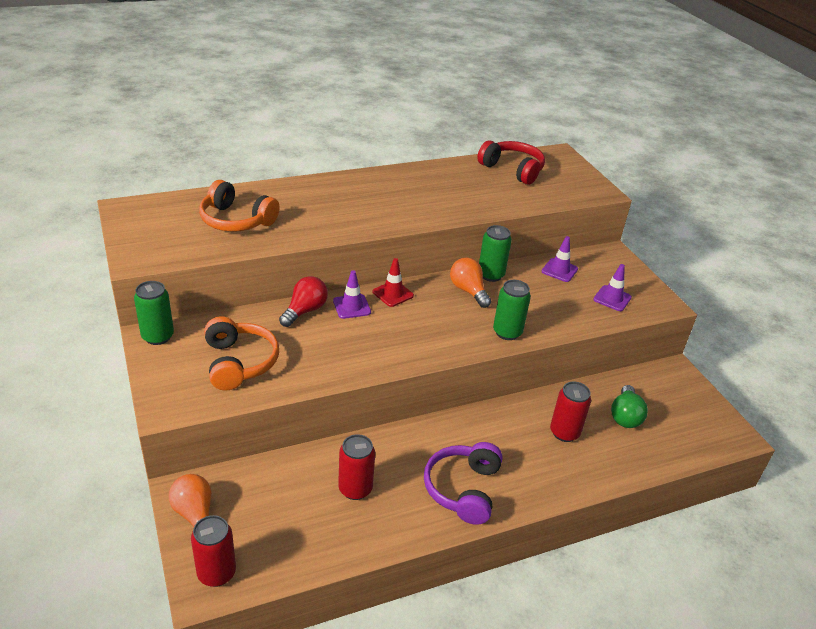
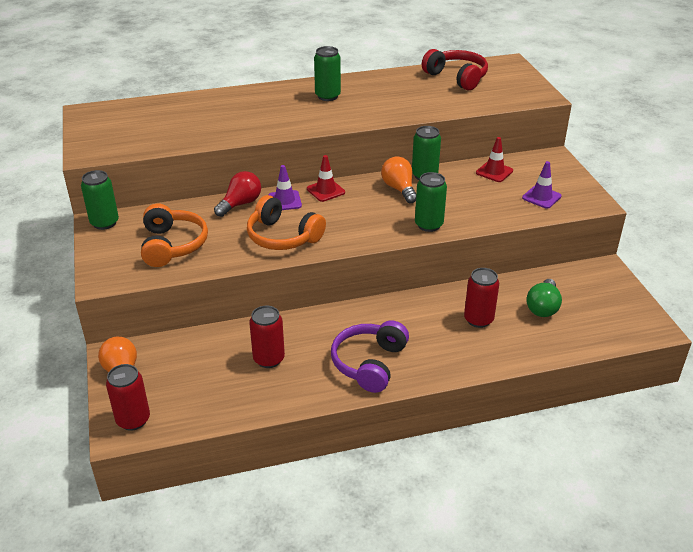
camera: 10 degrees right, 0 degrees up
(236, 220) = (182, 122): orange headphones -> orange headphones (283, 237)
(386, 190) = (327, 96): none -> green can
(559, 270) = (494, 172): purple traffic cone -> red traffic cone

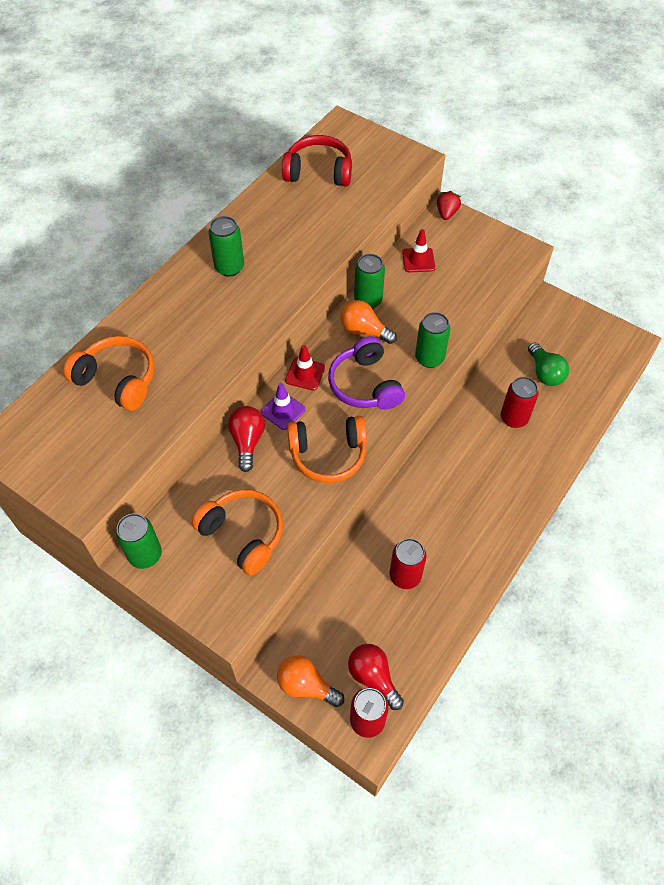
camera: 40 degrees left, 20 degrees up
(170, 399) = (373, 677): none -> red light bulb
(185, 114) = (117, 380): none -> orange headphones
(369, 363) = (481, 521): purple headphones -> purple headphones (365, 385)
(541, 197) = (481, 268): purple traffic cone -> none
(553, 157) = (446, 213): none -> red strawberry

